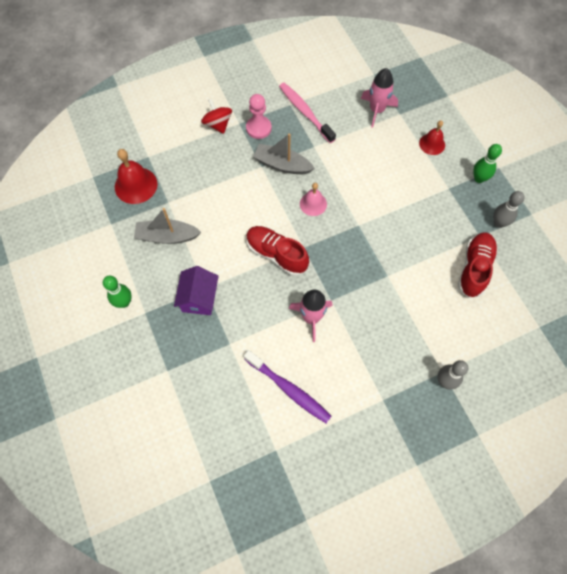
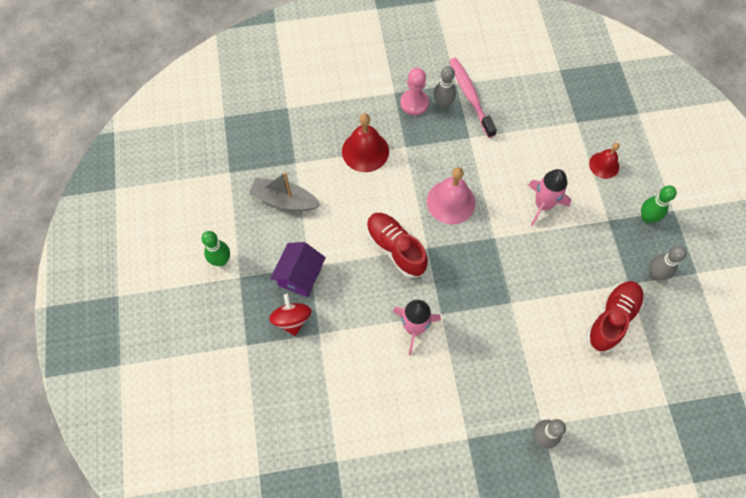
camera: 15 degrees right, 0 degrees up
(136, 185) = (266, 136): red bell -> red bell (365, 151)
(218, 124) = (371, 89): red spinning top -> red spinning top (292, 319)
(282, 165) = (429, 150): grey boat -> none
(283, 124) = (442, 104): none -> grey bowling pin
(288, 389) = (368, 399): purple toothbrush -> none
(313, 204) = (451, 202): pink bell -> pink bell, size x1.59
(376, 110) = (551, 112): pink rocket -> pink rocket (543, 205)

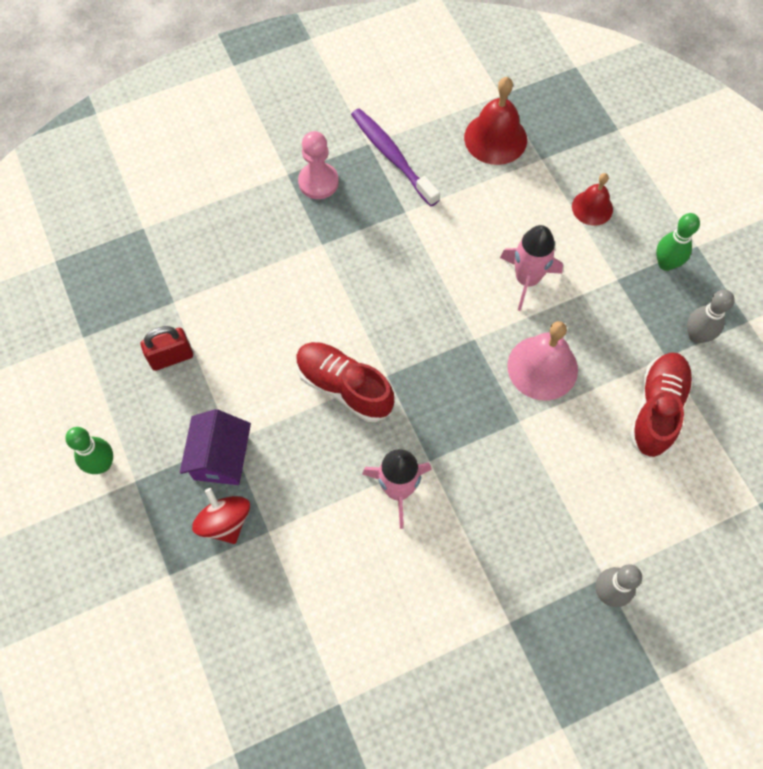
camera: 15 degrees left, 0 degrees up
(284, 200) = (171, 357): grey boat -> red padlock
(365, 151) = (268, 263): red bell -> red bell (495, 138)
(442, 104) = (357, 175): grey bowling pin -> none
(451, 202) = (403, 305): pink bell -> pink bell (542, 367)
(470, 97) = (392, 157): pink toothbrush -> purple toothbrush

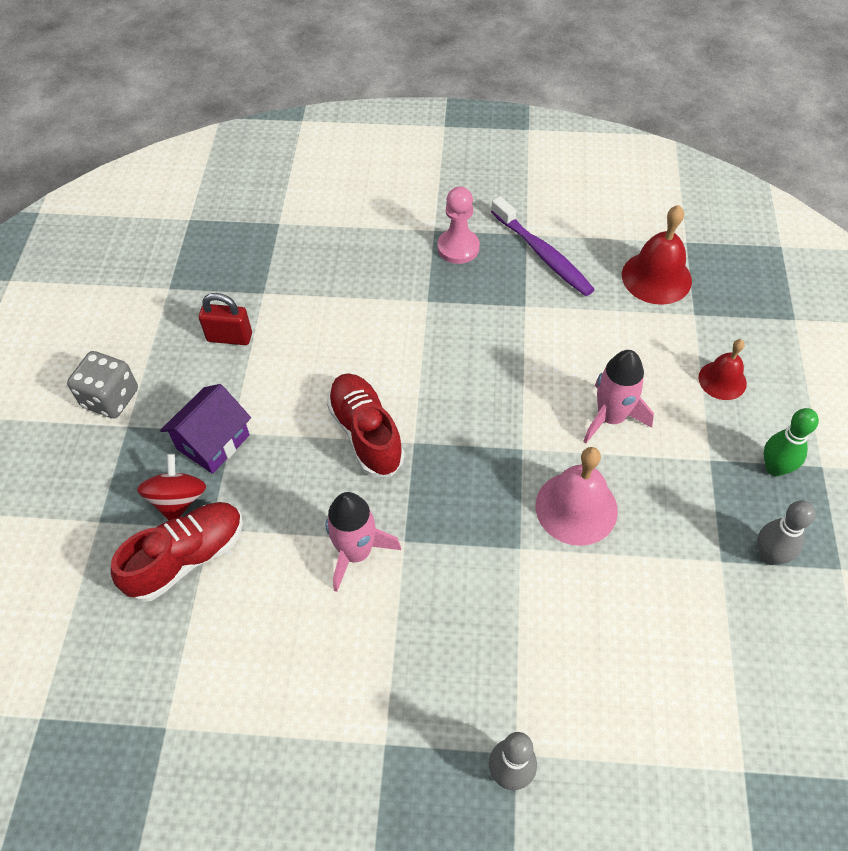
camera: 30 degrees right, 10 degrees down
(102, 464) = (110, 398): green bowling pin -> grey dice
(392, 157) = (542, 254): purple toothbrush -> purple toothbrush turned 150 degrees clockwise
(656, 409) = (679, 609): red shoe -> red shoe (187, 558)

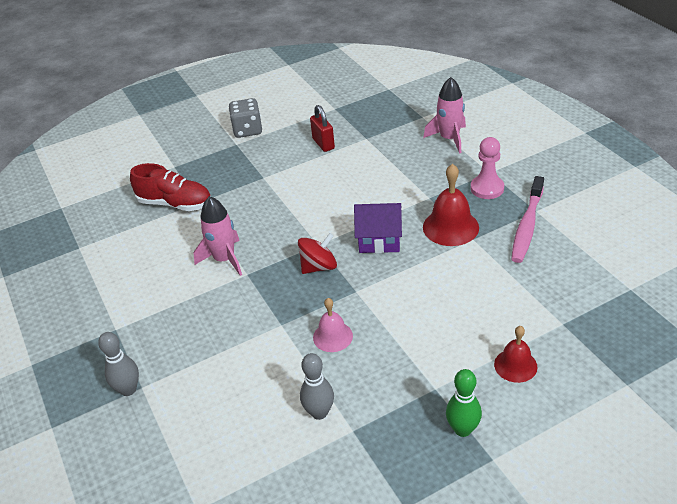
camera: 60 degrees right, 15 degrees down
(178, 500) = (206, 183): red spinning top -> red spinning top (319, 267)
(213, 442) = (251, 175): purple house -> purple house (379, 240)
(366, 433) = (306, 223): red shoe -> none
(542, 254) = (527, 225): purple toothbrush -> pink toothbrush
(576, 508) = (332, 336): pink bell -> pink bell, size x0.63
(610, 417) = (421, 321): pink rocket -> pink rocket (449, 139)
(656, 277) = (574, 288): red bell -> red bell (450, 227)
(769, 555) = (380, 457): grey bowling pin -> grey bowling pin (319, 412)

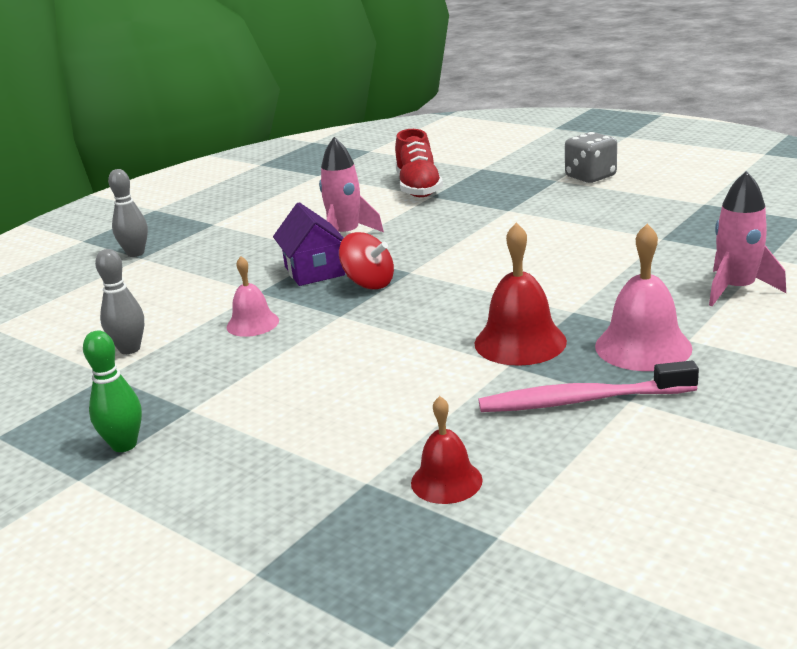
camera: 65 degrees right, 15 degrees down
(323, 144) = (615, 219): red padlock -> none
(379, 240) = (448, 303): purple house -> purple house (314, 271)
(487, 188) = (643, 347): pink pawn -> pink bell
(515, 365) = (256, 459): red bell -> red bell (446, 481)

